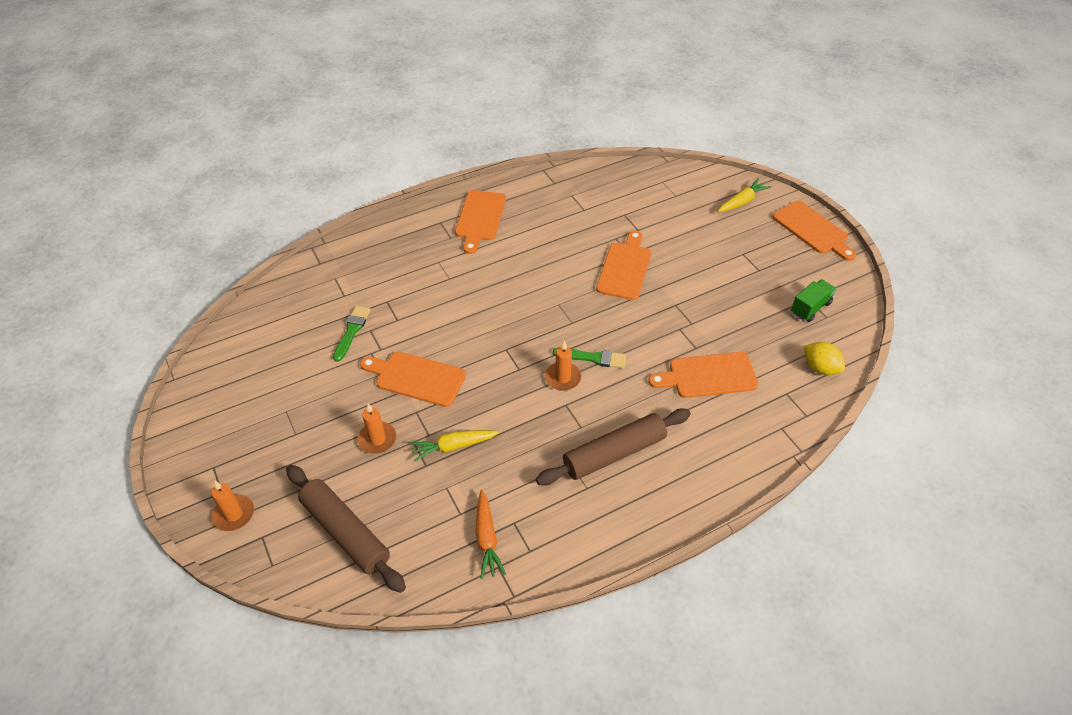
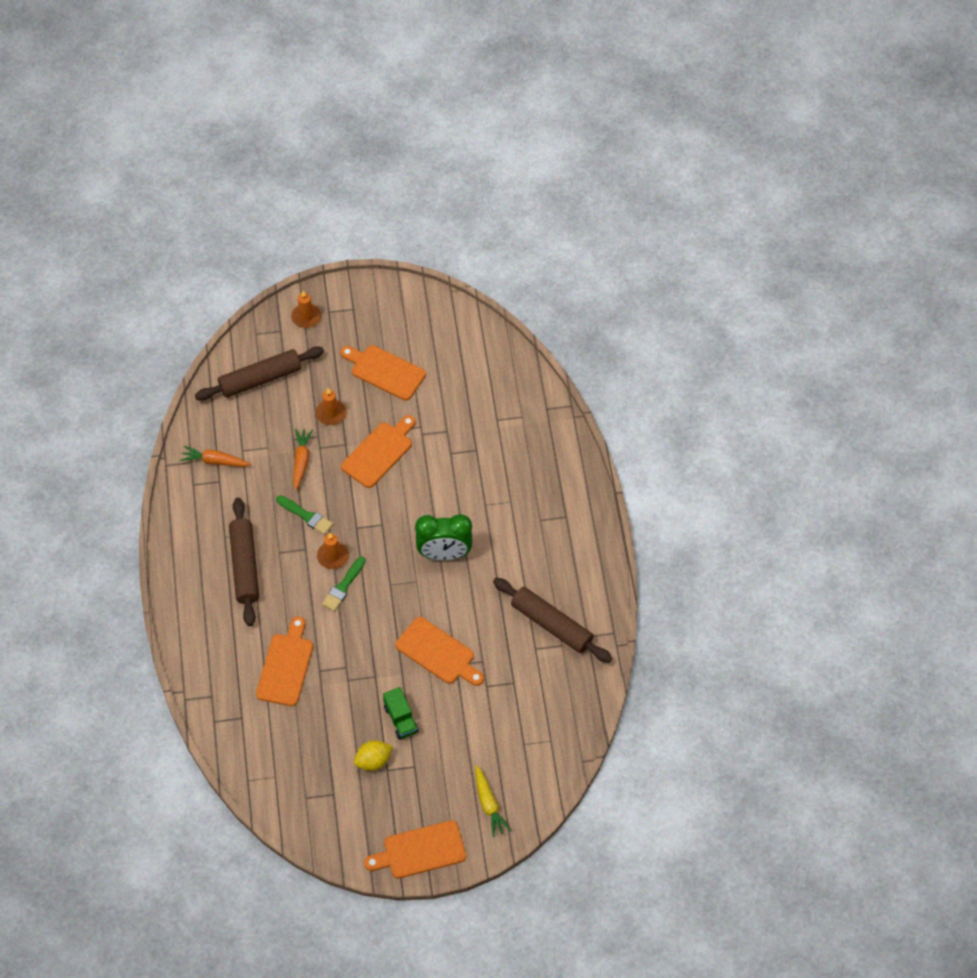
camera: 110 degrees right, 10 degrees up
(352, 331) = (451, 418): green brush -> green brush (306, 516)
(454, 446) = (301, 461): yellow carrot -> orange carrot
(480, 218) = (558, 552): orange cutting board -> orange cutting board (385, 371)
(518, 292) = (444, 554): none -> green clock
(555, 205) = (552, 624): none -> brown rolling pin
(810, 308) = (322, 789): green truck -> green truck (401, 719)
(820, 368) = (254, 759): yellow lemon -> yellow lemon (373, 761)

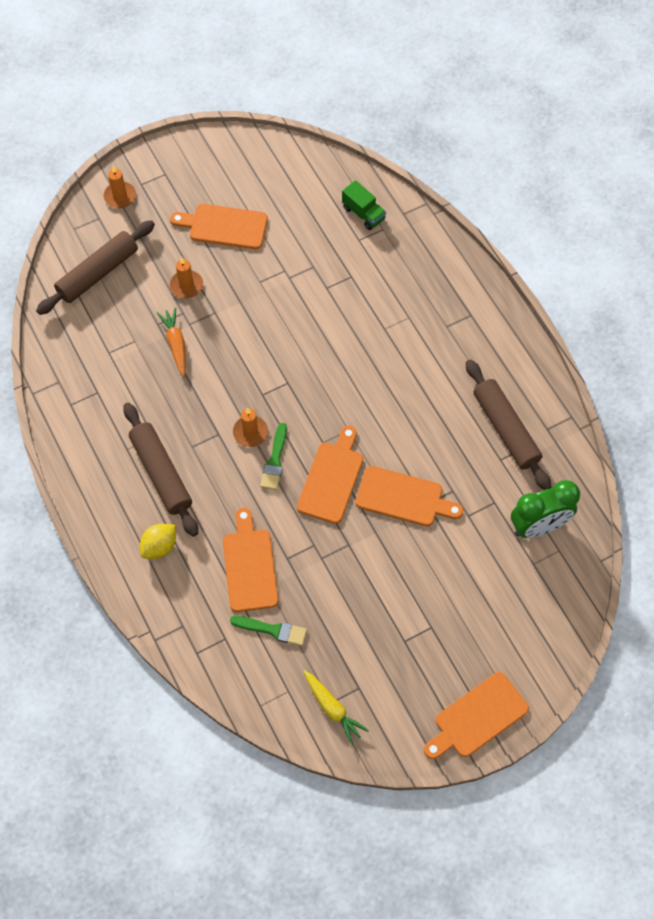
camera: 20 degrees left, 5 degrees up
(215, 461) = (84, 373): orange carrot -> none
(306, 516) = (205, 399): green brush -> green brush (272, 630)
(373, 761) = (386, 636): yellow lemon -> yellow lemon (159, 547)
(379, 452) = (253, 310): orange cutting board -> orange cutting board (332, 479)
(401, 719) = (395, 581): green truck -> green truck (363, 213)
(444, 554) = (365, 392): green clock -> green clock (538, 526)
(489, 804) = (526, 640): yellow carrot -> yellow carrot (332, 708)
(552, 624) = (506, 429): brown rolling pin -> brown rolling pin turned 45 degrees clockwise

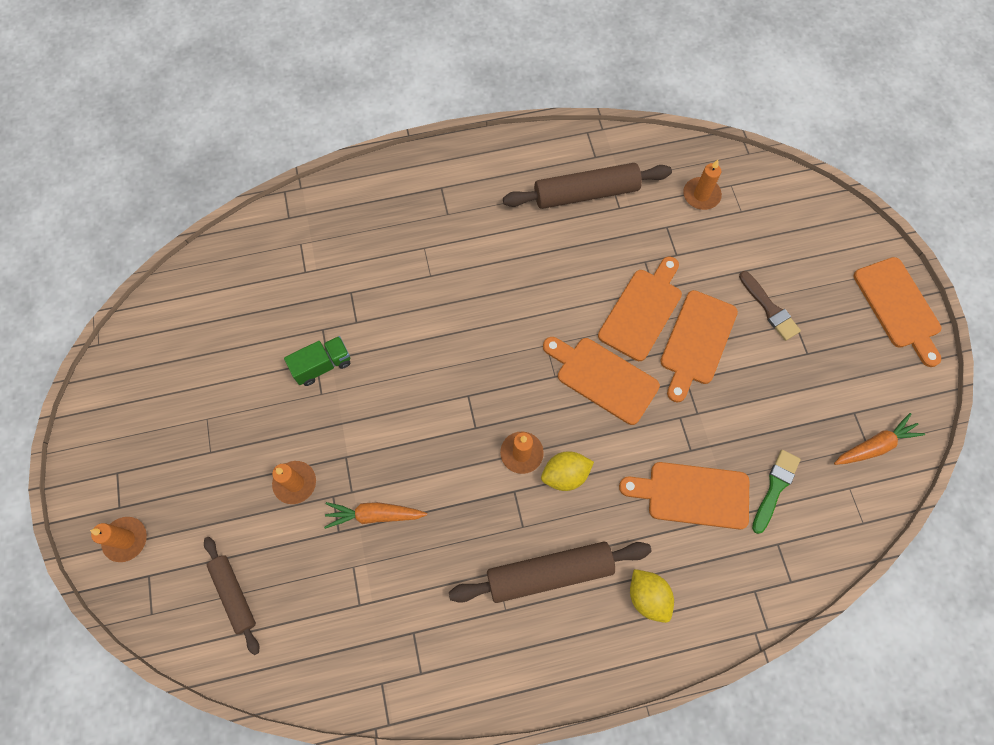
camera: 75 degrees left, 5 degrees up
(98, 273) = (234, 594): brown rolling pin -> brown rolling pin, size x0.62
(224, 226) = (226, 417): orange cutting board -> orange cutting board (696, 341)
(241, 467) = (565, 475): none -> yellow lemon
(275, 460) = (565, 434): green brush -> none
(332, 708) = (874, 445): yellow carrot -> orange carrot
(363, 213) = (271, 258): green truck -> green truck (322, 365)
(439, 603) = (769, 308): none -> brown brush
(538, 526) = (701, 195): green clock -> orange candle

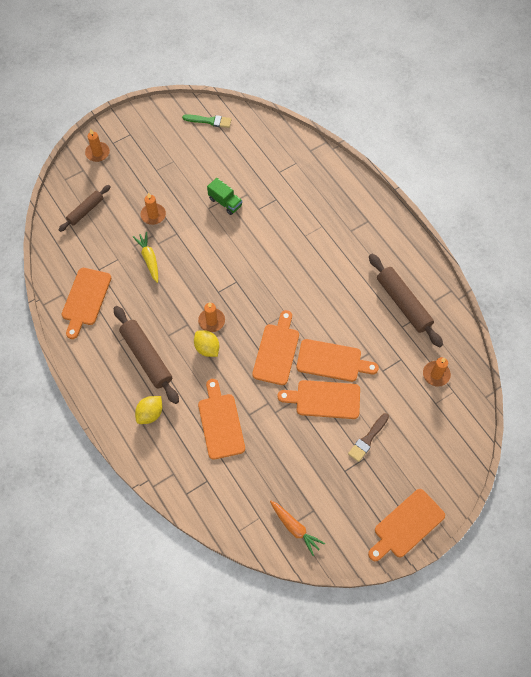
camera: 70 degrees right, 5 degrees down
(375, 515) = (149, 259): orange carrot -> yellow carrot
(407, 644) = (85, 299): none -> orange cutting board
(775, 487) = (243, 471): green brush -> green brush (209, 121)

